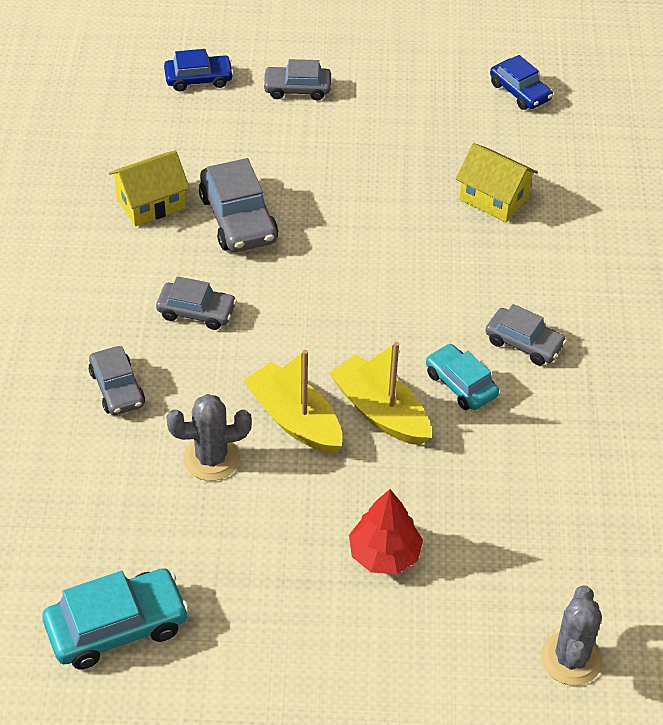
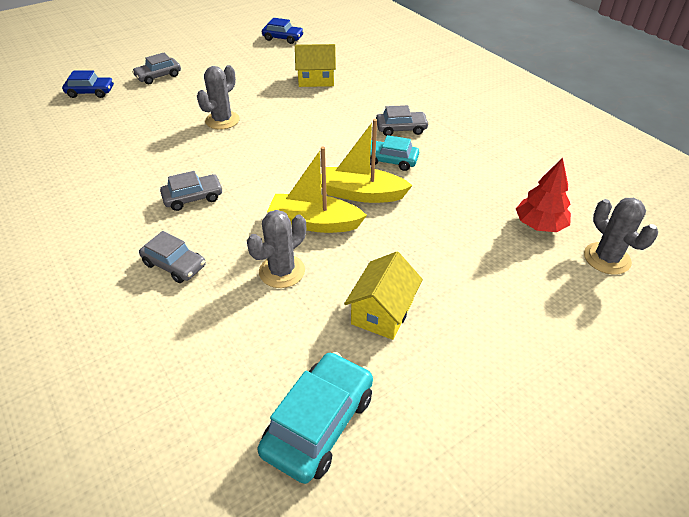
camera: 35 degrees left, 5 degrees down
(151, 203) = (110, 158): yellow house -> yellow house (382, 312)
(198, 79) = (91, 92): blue car -> blue car turned 45 degrees clockwise
(238, 219) = (177, 142): grey car -> none
(316, 210) = (222, 120): none -> grey cactus
(384, 554) = (447, 264): red tree -> red tree (539, 225)

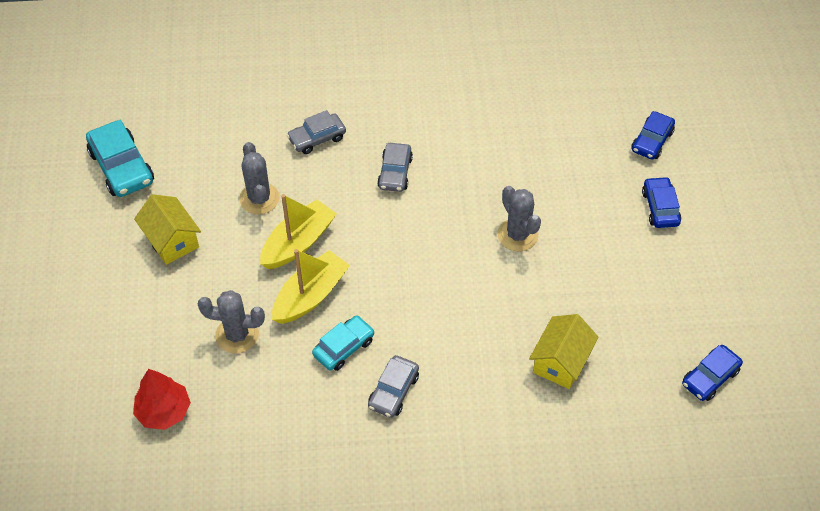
camera: 120 degrees right, 10 degrees up
(158, 76) = (660, 208): grey car -> blue car
(607, 258) = (89, 432): grey cactus -> grey cactus (237, 335)

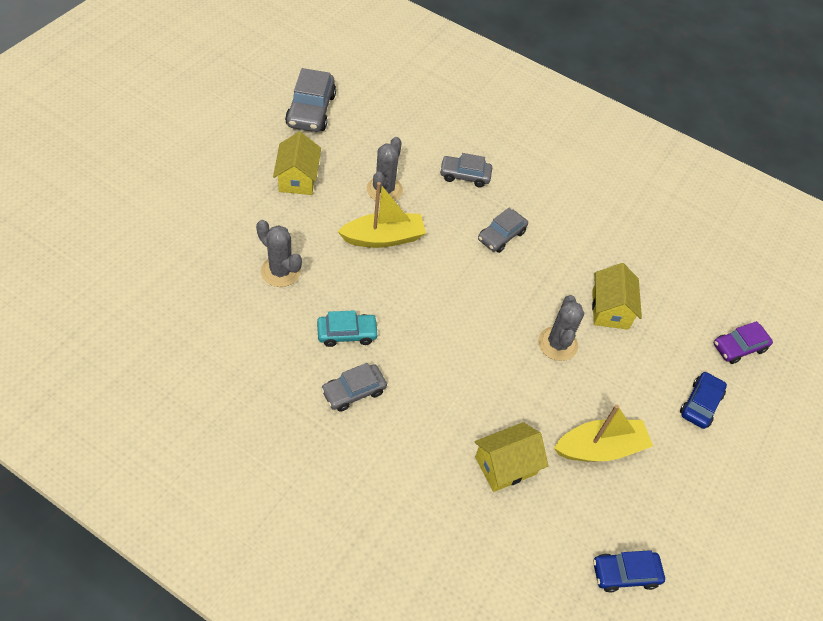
camera: 30 degrees right, 0 degrees up
(122, 167) = (311, 110): turquoise car -> grey car
(164, 411) = (182, 288): red tree -> none
(311, 295) = (358, 280): yellow boat -> yellow boat (600, 448)
(533, 177) = (610, 309): none -> yellow house
(652, 141) = (739, 347): blue car -> purple car

